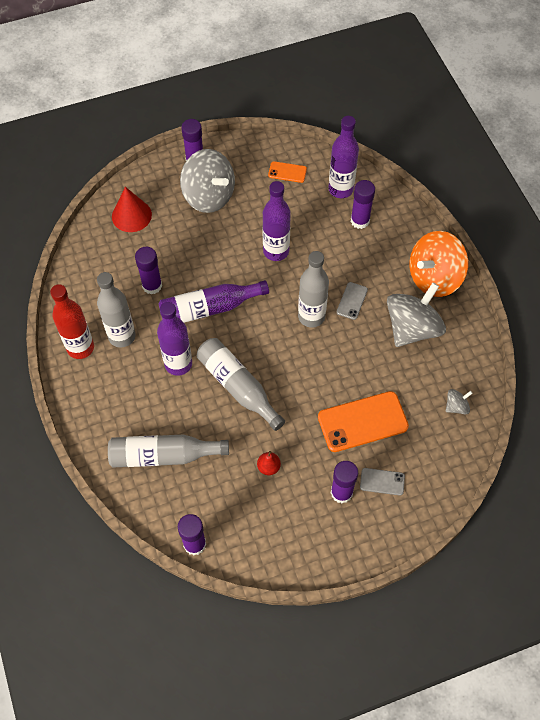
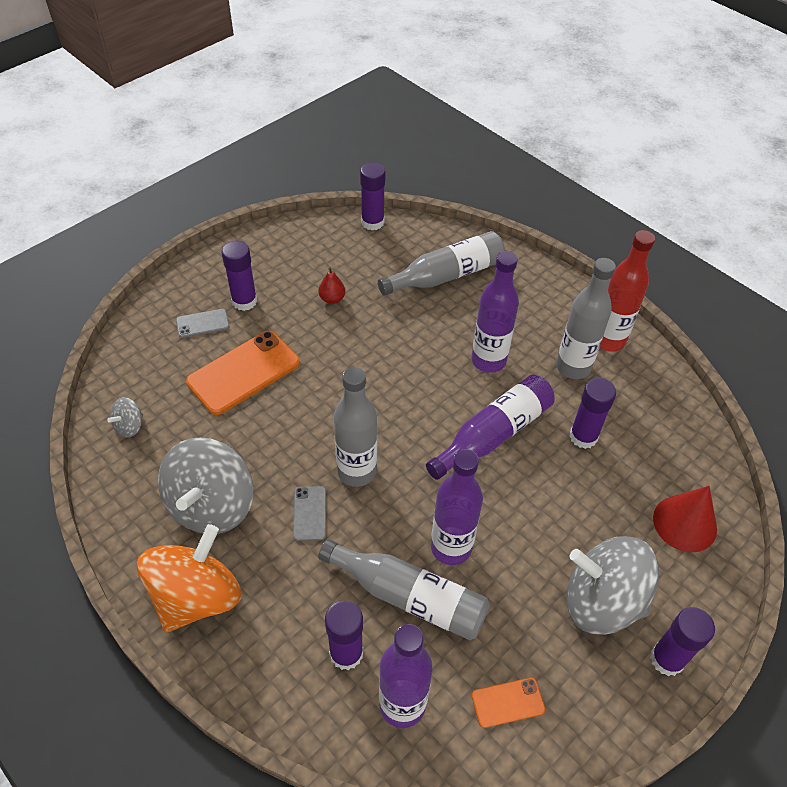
camera: 155 degrees right, 10 degrees down
(238, 386) = (406, 360): grey bottle -> grey bottle (409, 596)

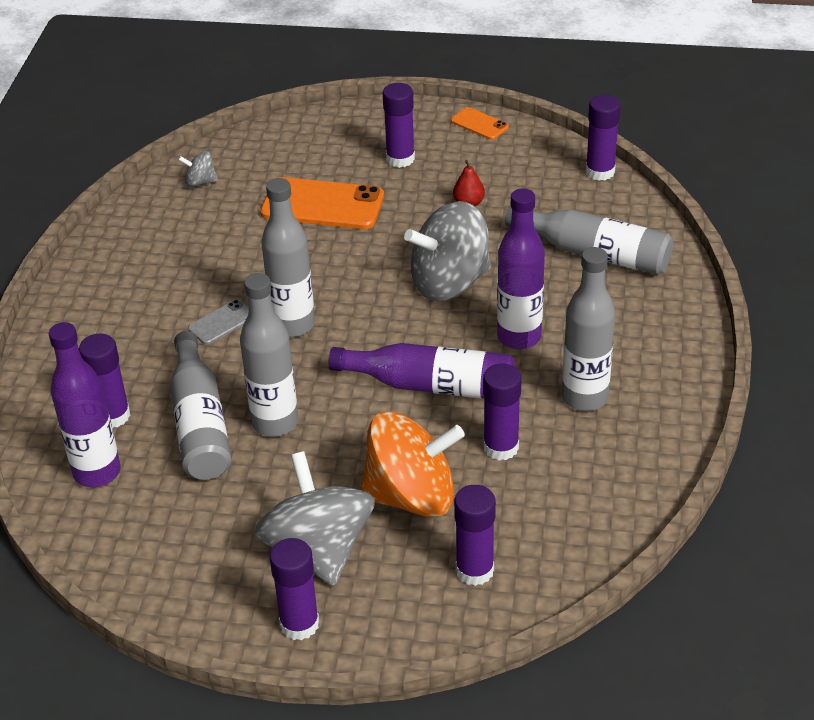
camera: 55 degrees right, 10 degrees down
(196, 596) = (86, 309): orange spinning top -> orange spinning top (411, 496)
(202, 323) = (347, 153): grey phone -> none
(212, 505) = (173, 267): grey spinning top -> grey spinning top (450, 283)
(451, 547) = (275, 423): purple bottle -> grey bottle
(508, 702) = (156, 535): orange phone -> orange phone (479, 124)
(608, 340) = (656, 405): red bottle -> none
(685, 523) = (474, 570): red cone -> purple glue stick

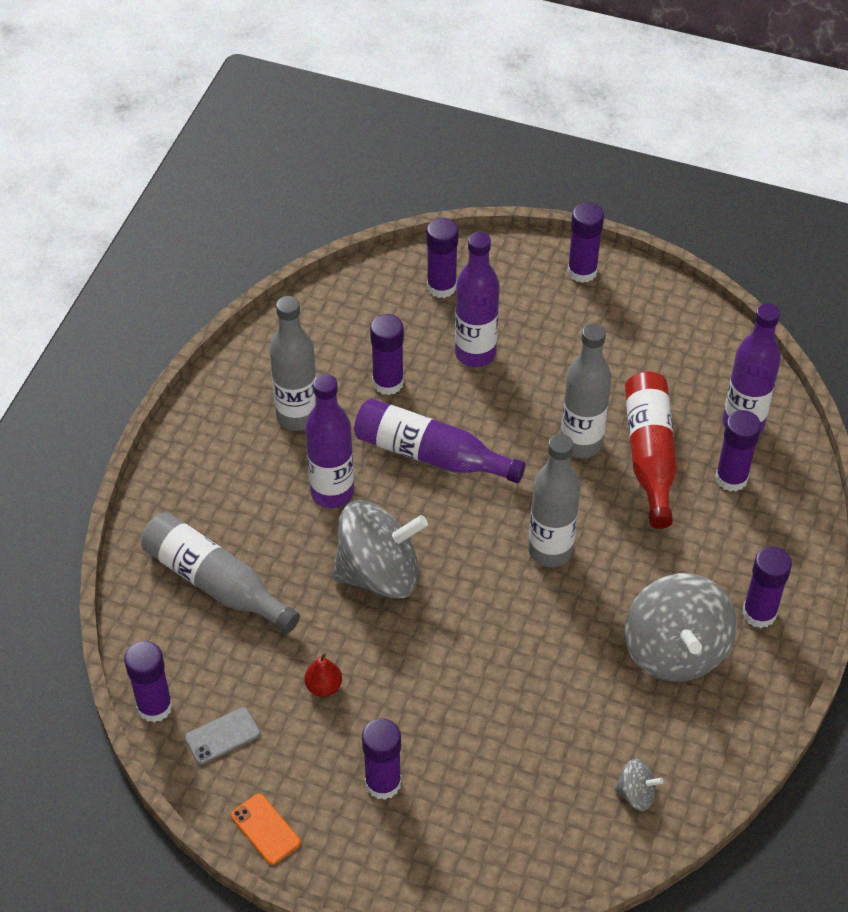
camera: 170 degrees left, 10 degrees up
(92, 309) = (759, 613): none -> purple glue stick
(200, 423) = (650, 455): grey bottle -> red bottle
(222, 323) = (622, 568): grey phone -> grey phone (222, 736)
(318, 549) = (559, 323): grey spinning top -> grey spinning top (675, 650)
(322, 205) = (492, 720): orange phone -> none
(411, 496) = (475, 353): orange spinning top -> purple bottle

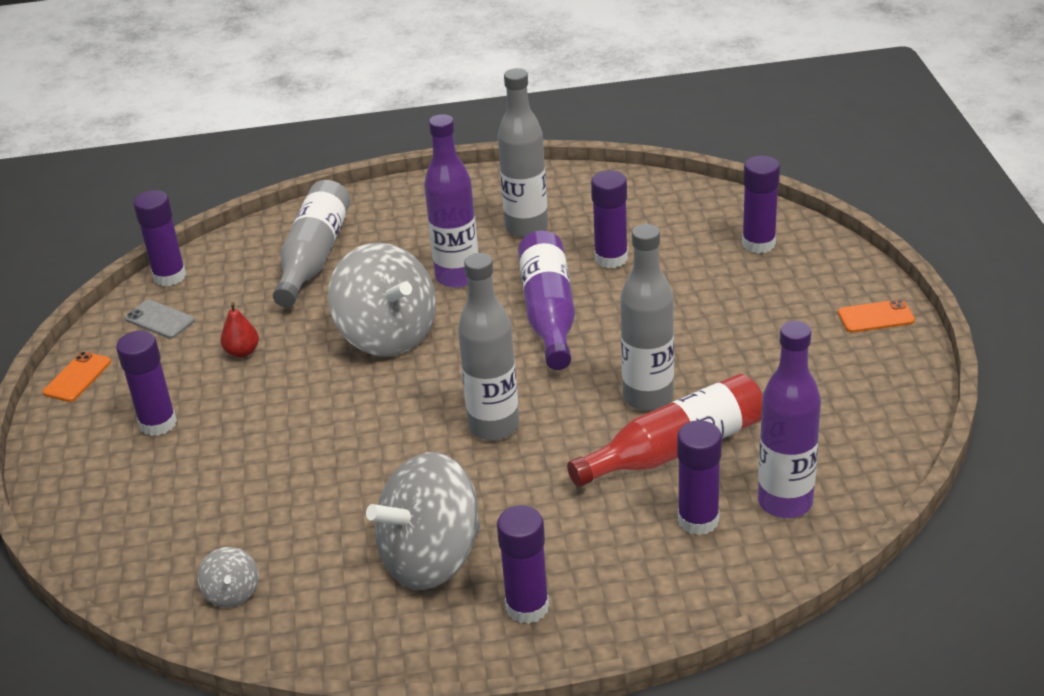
camera: 65 degrees right, 15 degrees down
(475, 353) = (696, 292): purple bottle -> none
(582, 271) = (876, 317): purple glue stick -> orange phone

